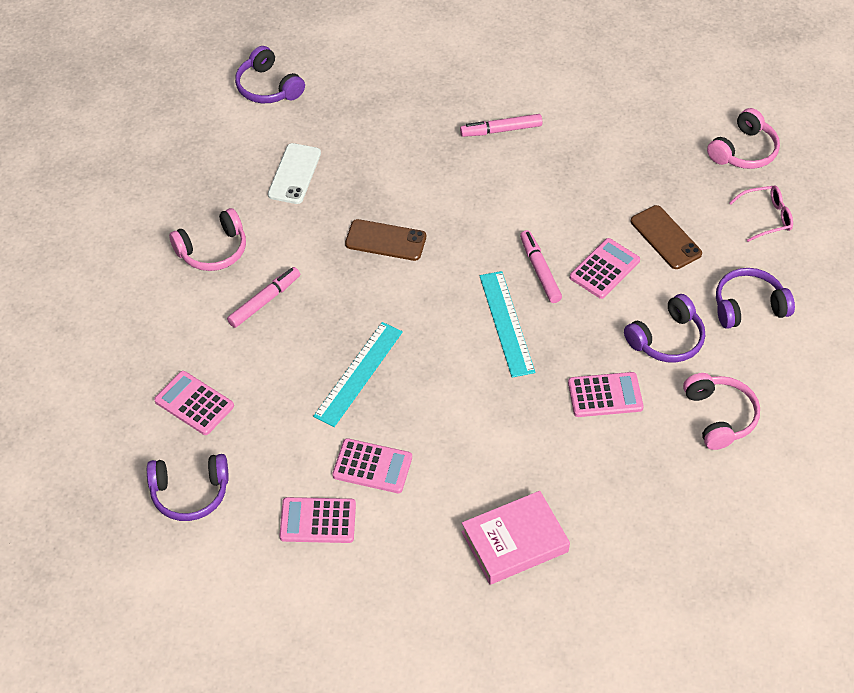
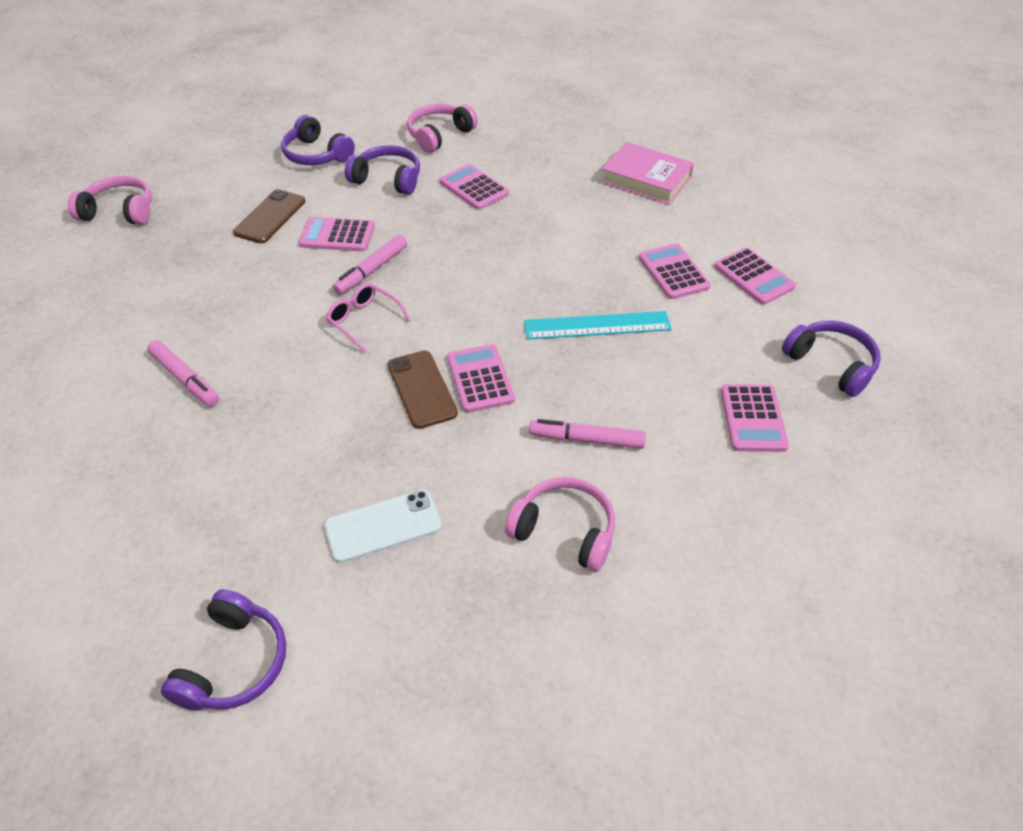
camera: 125 degrees left, 5 degrees down
(367, 276) = (480, 379): none -> pink calculator
(506, 323) = (451, 264): turquoise ruler -> none
(766, 217) = (203, 175): pink glasses -> pink glasses (364, 320)

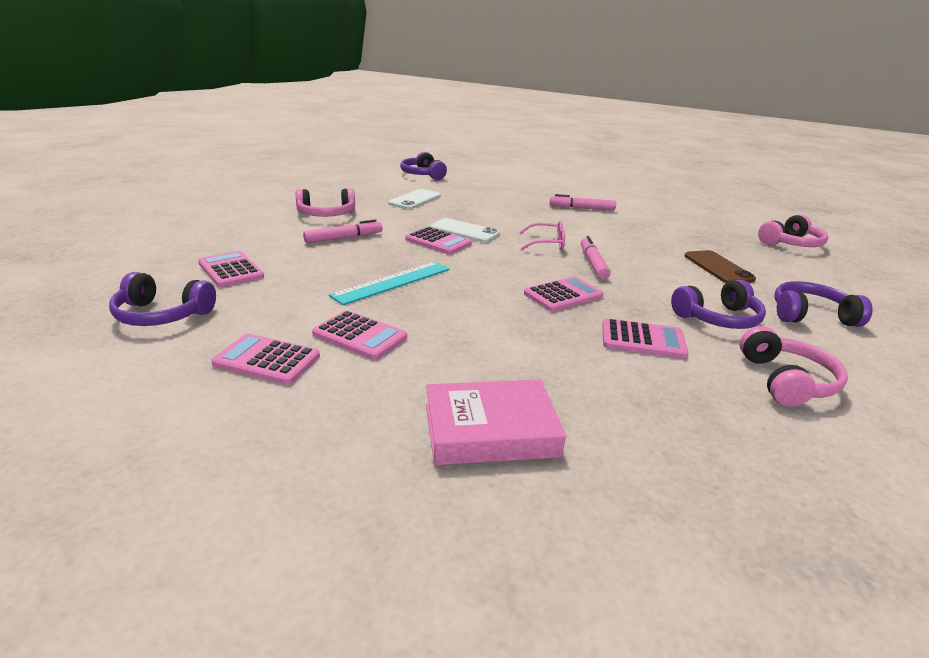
camera: 140 degrees right, 20 degrees down
(337, 235) = (656, 272): pink calculator -> pink calculator (563, 295)
(422, 389) = (464, 231): brown phone -> white phone

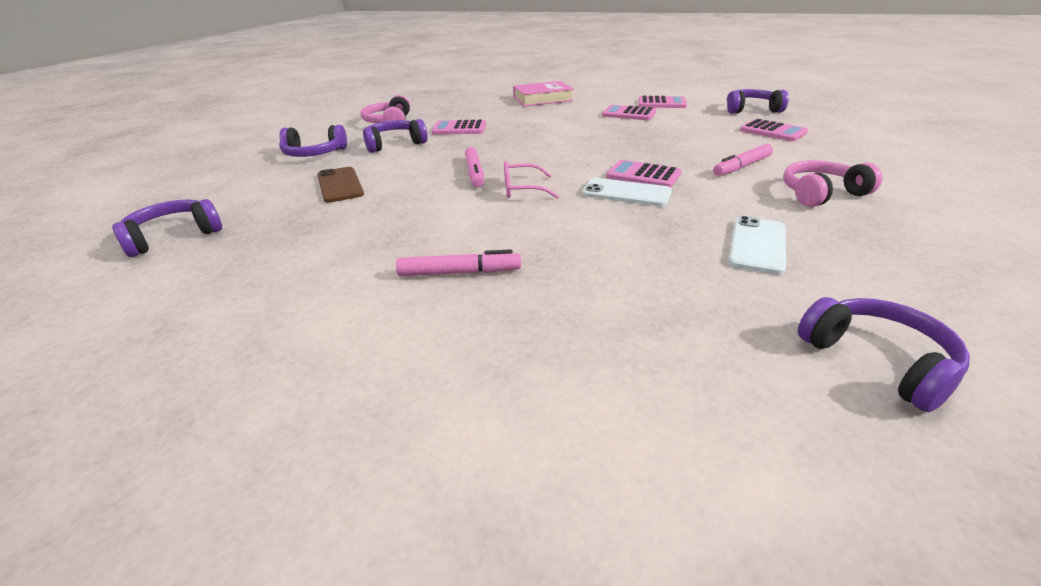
camera: 175 degrees right, 5 degrees up
(392, 282) = (644, 138): turquoise ruler -> none
(563, 295) = (507, 145): pink calculator -> none
(791, 243) = (174, 237): pink headphones -> purple headphones

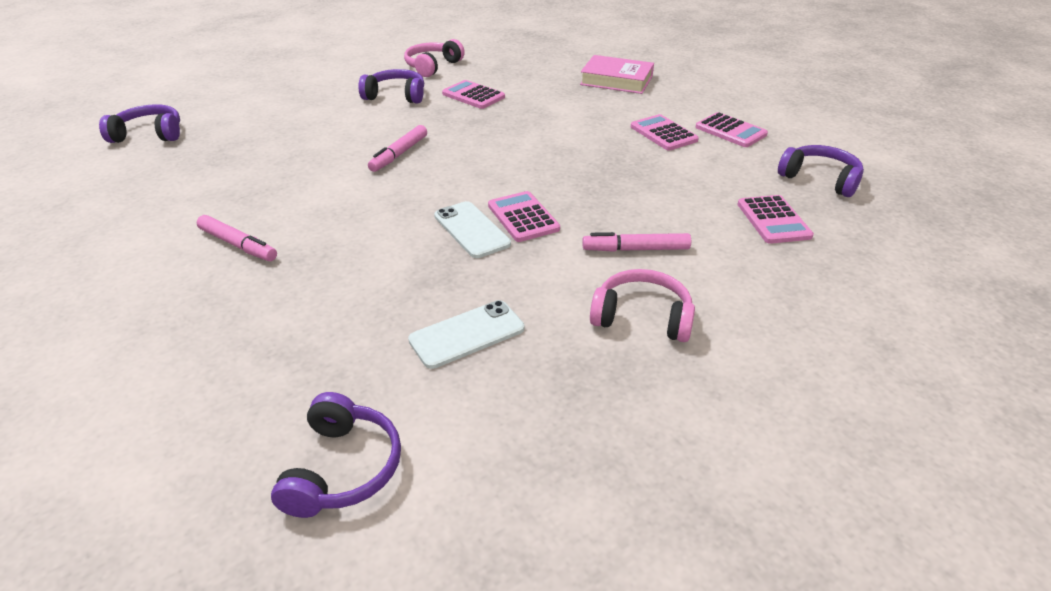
camera: 35 degrees right, 5 degrees up
(314, 154) = (327, 85): purple headphones -> none
(340, 185) = (295, 127): brown phone -> none
(522, 189) = (402, 188): pink glasses -> none

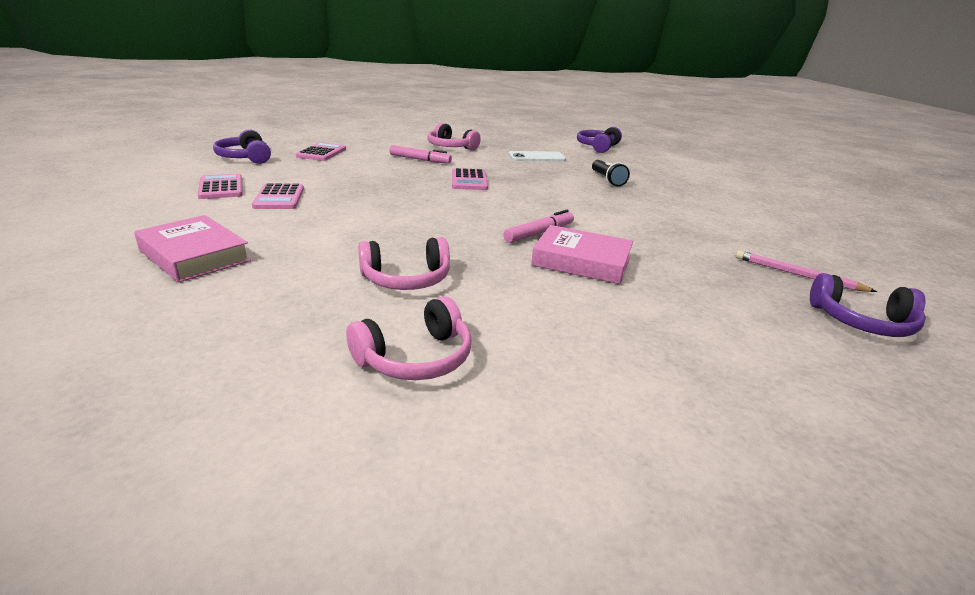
camera: 160 degrees left, 10 degrees down
(159, 166) = (797, 275): none -> pink pencil
(238, 245) = (672, 205): pink marker -> none
(326, 287) = (607, 180): none -> black flashlight
(355, 135) = (581, 261): none -> pink book
(396, 96) = (514, 305): purple headphones -> none
(472, 230) = (508, 182): white phone -> none
(473, 95) = (406, 279): pink calculator -> pink headphones

